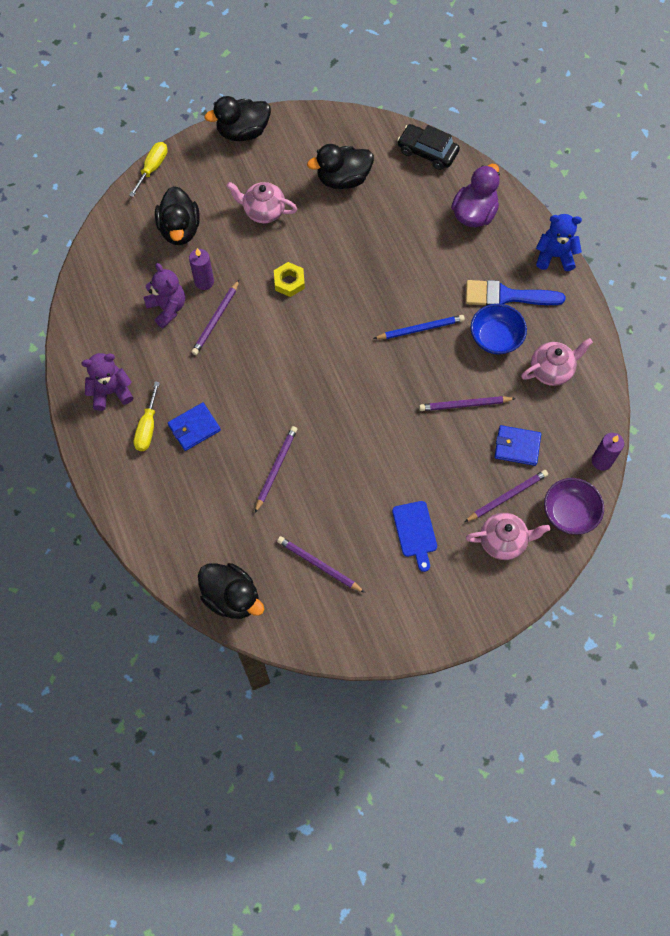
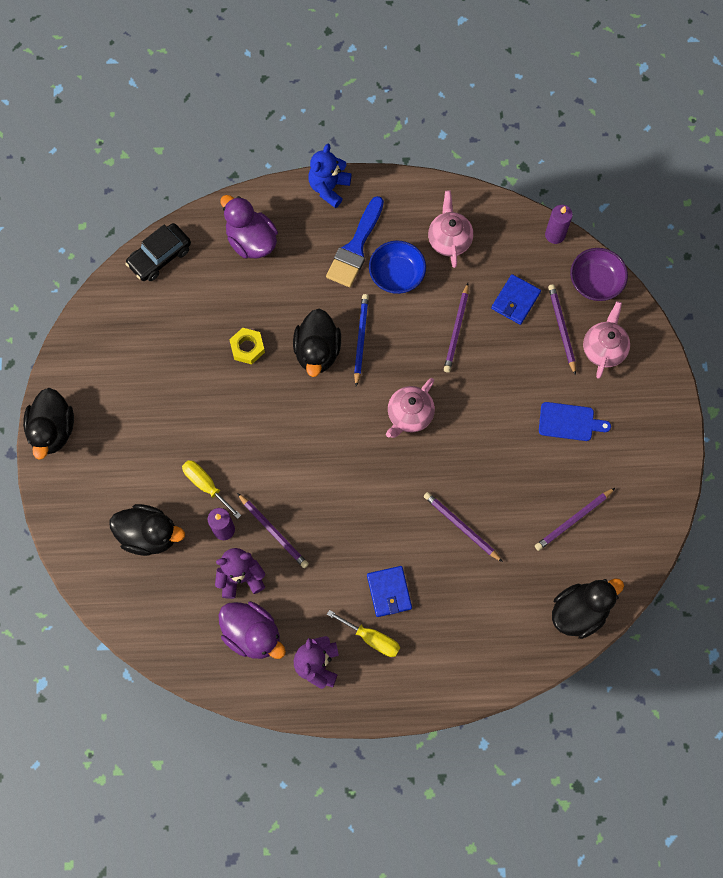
camera: 70 degrees left, 5 degrees up
(121, 334) = (252, 634): none -> purple duck
(152, 168) = (58, 540): yellow screwdriver -> yellow screwdriver (206, 485)
(263, 211) = (163, 442): pink teapot -> pink teapot (409, 415)
(289, 282) = (258, 444): yellow nut -> yellow nut (247, 347)
(343, 179) = (157, 350): black duck -> black duck (317, 351)

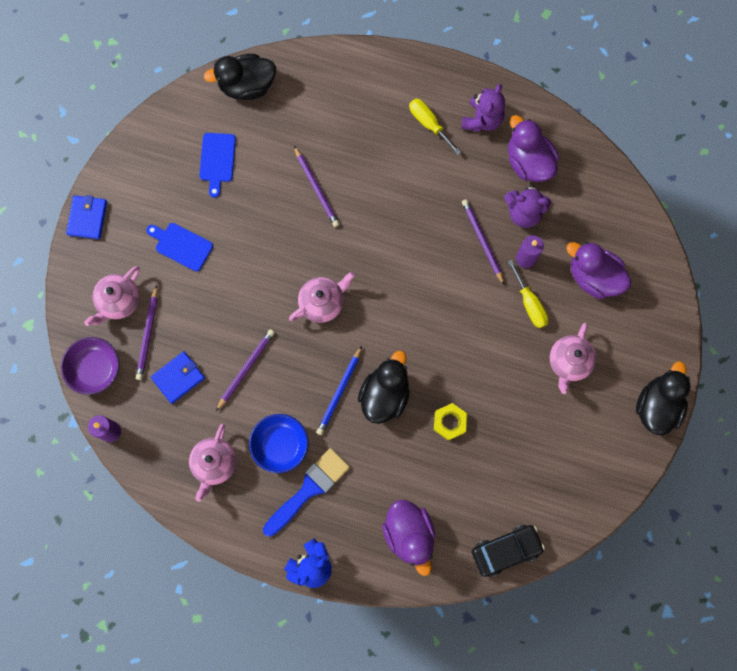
camera: 160 degrees left, 5 degrees up
(149, 535) = (593, 277): black duck -> purple duck
(150, 442) = (569, 362): none -> pink teapot
(389, 592) = (400, 156): blue wallet -> blue wallet (87, 218)
(573, 520) = (217, 160): purple pencil -> blue cutting board

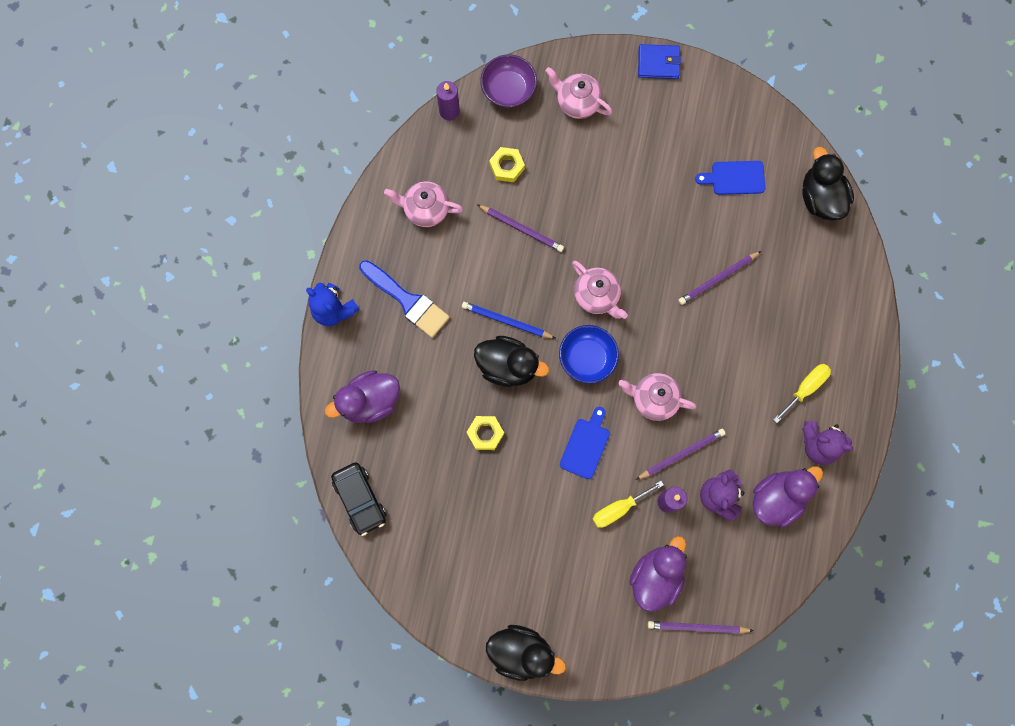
camera: 85 degrees right, 0 degrees up
(148, 334) = (547, 133): purple pencil -> purple pencil (697, 627)
(178, 378) = (507, 166): blue wallet -> yellow nut
(181, 246) = (640, 154): blue cutting board -> blue cutting board (585, 445)
(280, 445) = (448, 269): blue bowl -> blue bowl (587, 358)
(569, 362) = (559, 554): pink teapot -> pink teapot (654, 399)

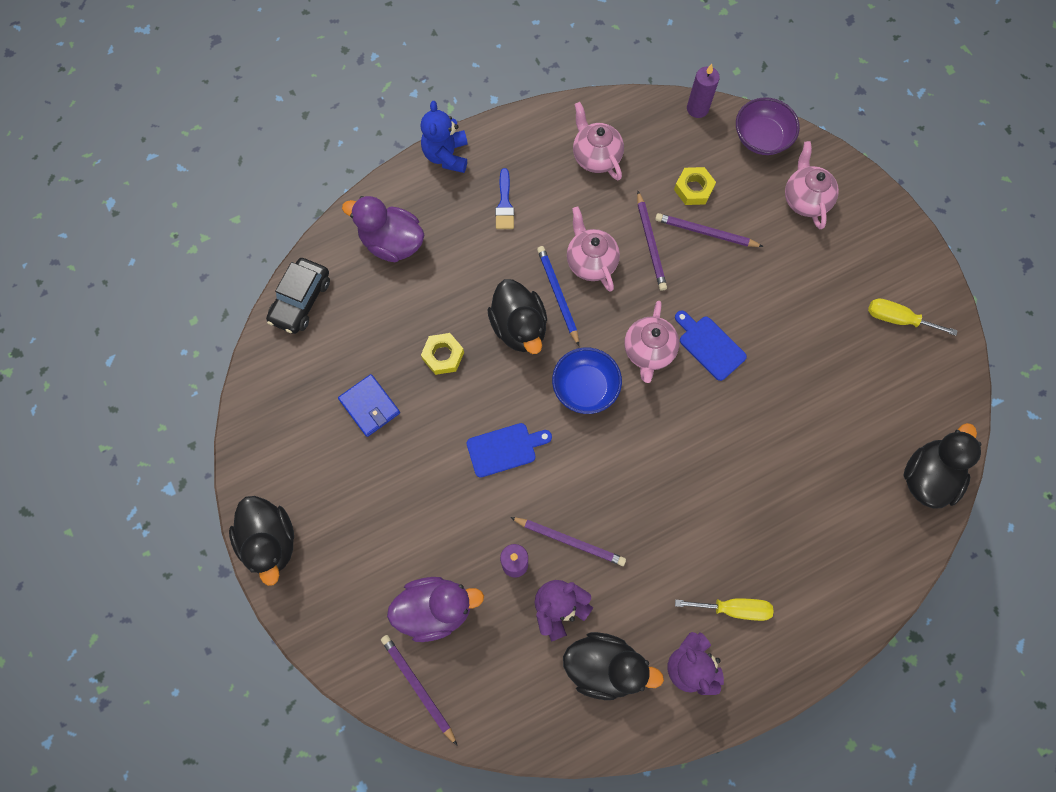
camera: 50 degrees right, 5 degrees down
(407, 301) = (504, 204): blue brush -> blue brush, size x0.58
(618, 509) = (471, 524): yellow screwdriver -> yellow screwdriver (897, 319)
(654, 399) = (599, 475): pink teapot -> pink teapot (591, 262)
(658, 63) = (907, 236): blue wallet -> blue wallet (369, 406)
(718, 278) = (762, 443): purple pencil -> purple pencil (706, 232)
(735, 178) = (870, 384): blue cutting board -> blue cutting board (709, 346)
(777, 498) = (604, 666): purple duck -> black duck

